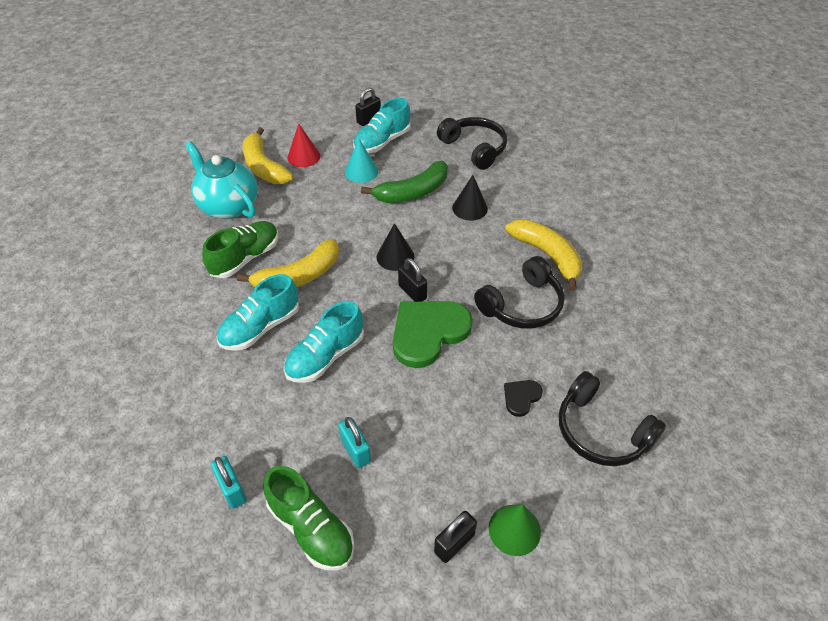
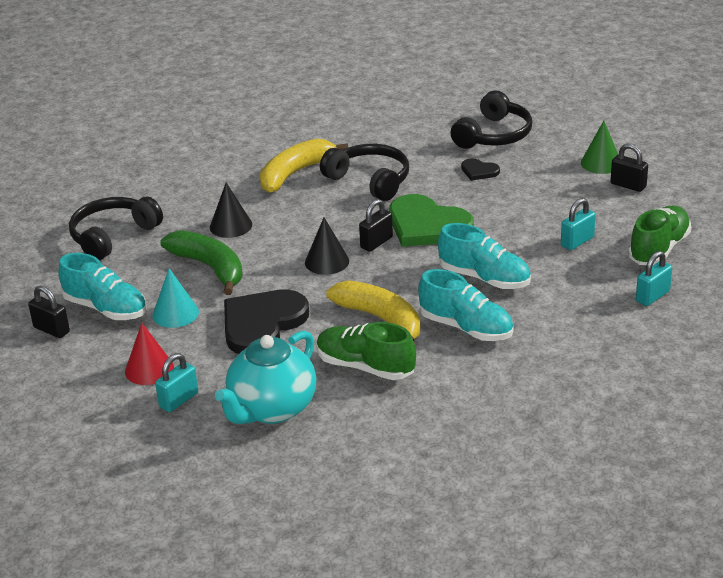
camera: 100 degrees left, 15 degrees down
(264, 167) = (179, 400): yellow banana -> turquoise padlock
(327, 211) = (262, 324): none -> black heart

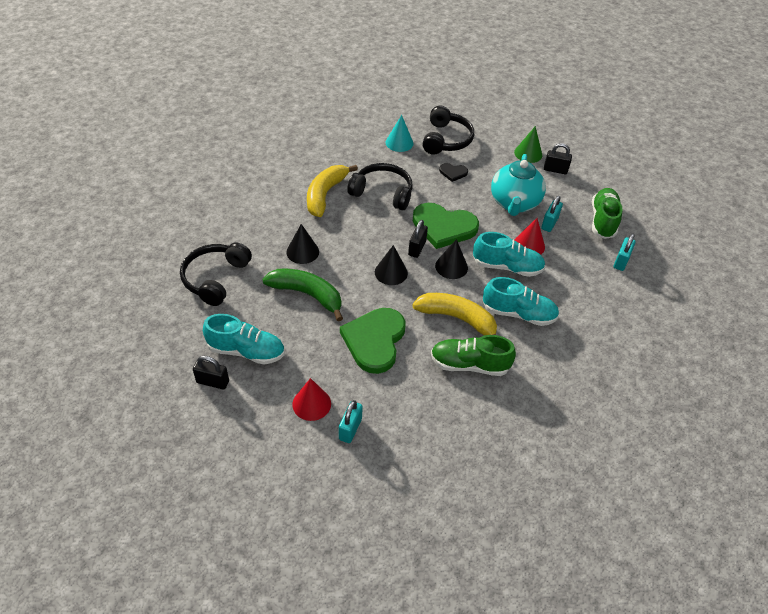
camera: 25 degrees left, 15 degrees up
(175, 313) = (304, 344): turquoise cone -> turquoise cone (399, 143)
(262, 324) = (374, 341): black heart -> green heart
(272, 409) = (424, 420): turquoise teapot -> turquoise teapot (514, 203)
(409, 267) = (451, 266): none -> black cone
(531, 260) = (529, 245): none -> red cone

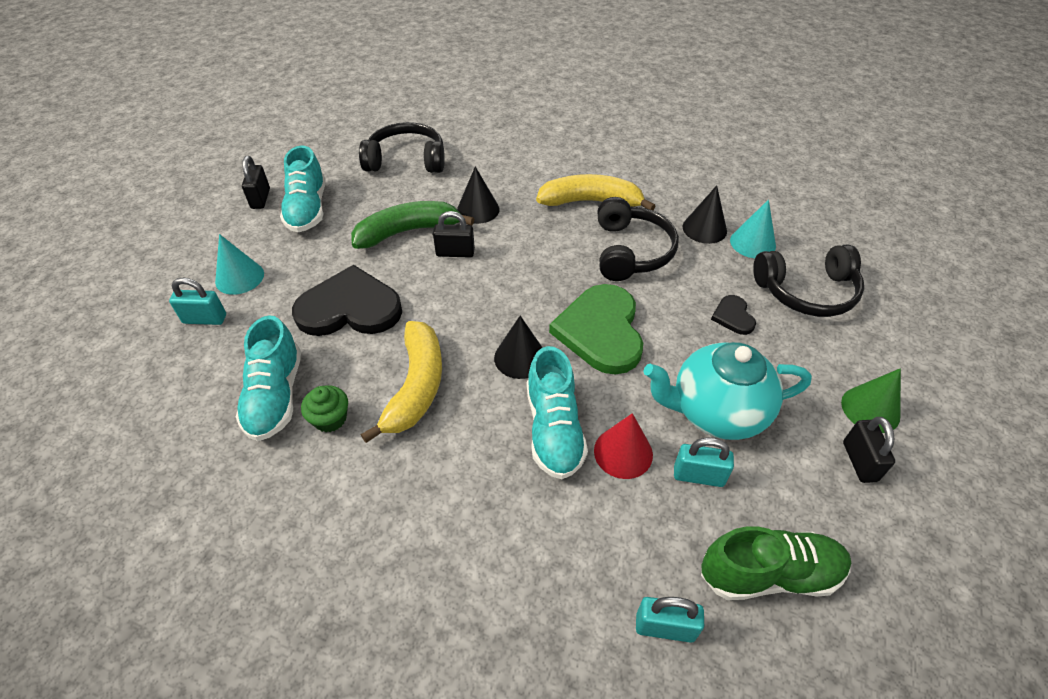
camera: 75 degrees right, 0 degrees up
(307, 295) = (408, 231): green banana -> green banana turned 120 degrees counterclockwise
(311, 404) = (239, 277): red cone -> turquoise cone
(374, 341) = (350, 308): green heart -> black heart
(391, 272) = (478, 295): black cone -> black cone (704, 228)
(417, 248) = (538, 311): black padlock -> black padlock (455, 253)
(469, 364) = (330, 419): green shoe -> green cupcake
(518, 313) = (453, 464): turquoise shoe -> turquoise shoe (275, 396)

